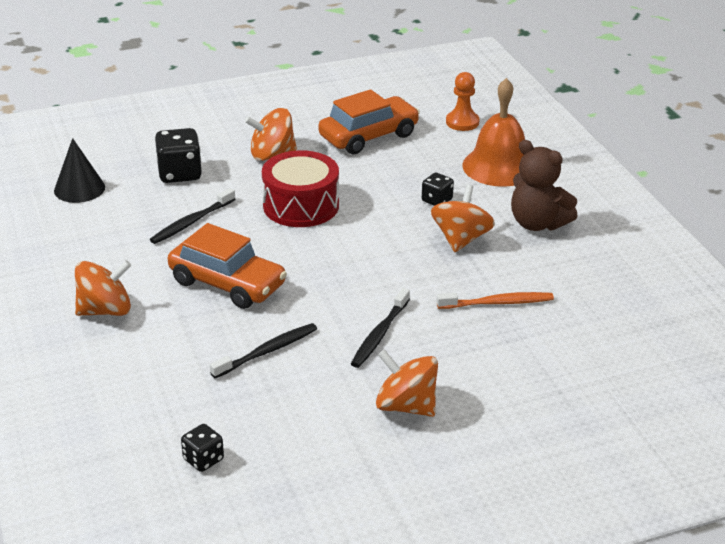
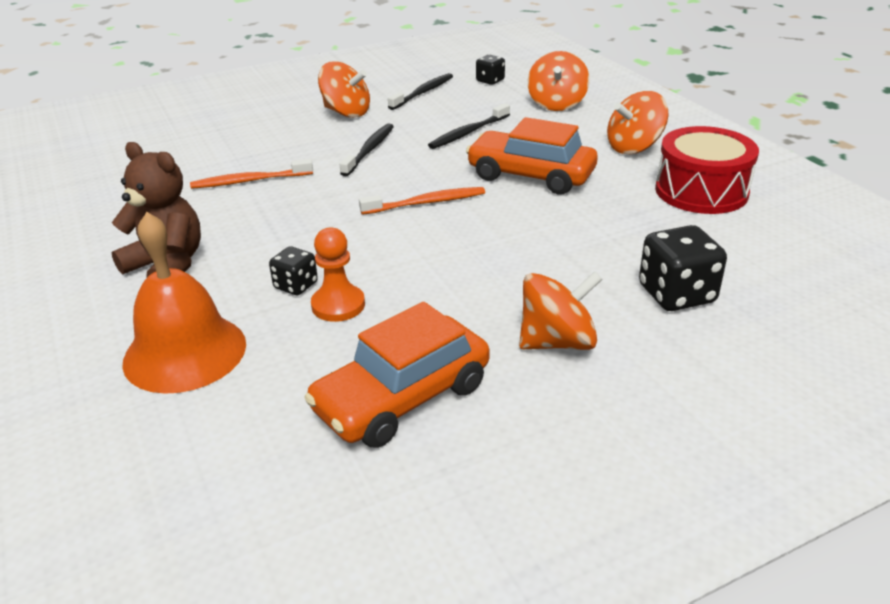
camera: 175 degrees right, 0 degrees up
(79, 189) = (793, 260): black cone -> none
(192, 222) = (610, 231): black toothbrush -> black toothbrush (423, 93)
(301, 206) = (482, 262): red drum -> red drum (701, 191)
(332, 262) = (426, 203): none -> orange toothbrush
(461, 239) = (273, 238): orange spinning top -> orange spinning top (556, 104)
(462, 122) = (220, 453): orange pawn -> orange pawn (338, 305)

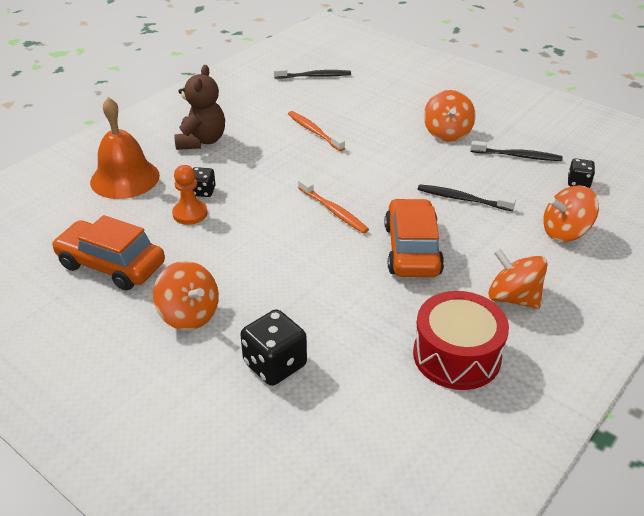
camera: 65 degrees right, 5 degrees up
(369, 150) = (393, 163): black toothbrush -> black toothbrush (314, 76)

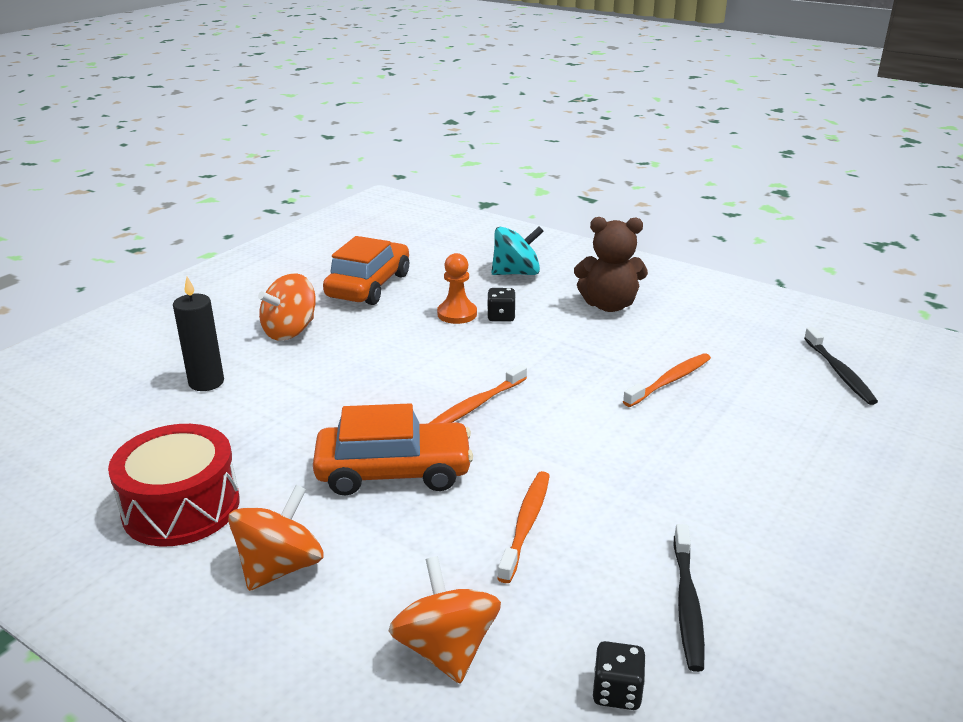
camera: 85 degrees right, 10 degrees down
(125, 178) = (516, 273): orange bell -> turquoise spinning top
(275, 364) = (206, 382): black dice -> black candle
(447, 133) = (729, 512): orange spinning top -> none
(462, 199) = (526, 524): black toothbrush -> orange toothbrush

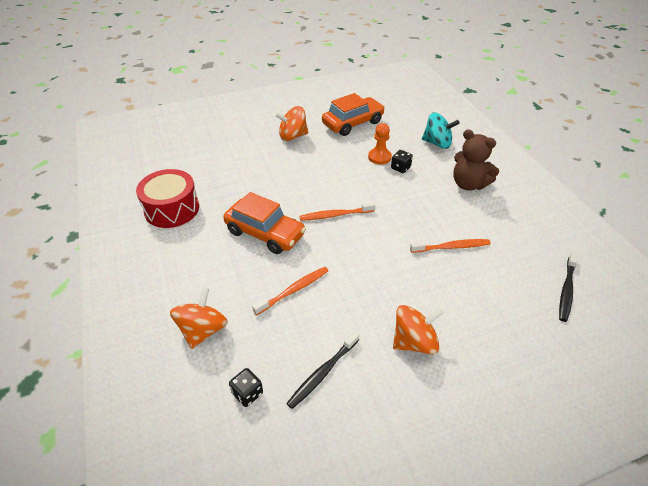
camera: 35 degrees right, 15 degrees up
(206, 382) = (234, 150): black candle -> none
(280, 567) = (180, 256): orange spinning top -> orange spinning top (414, 342)

